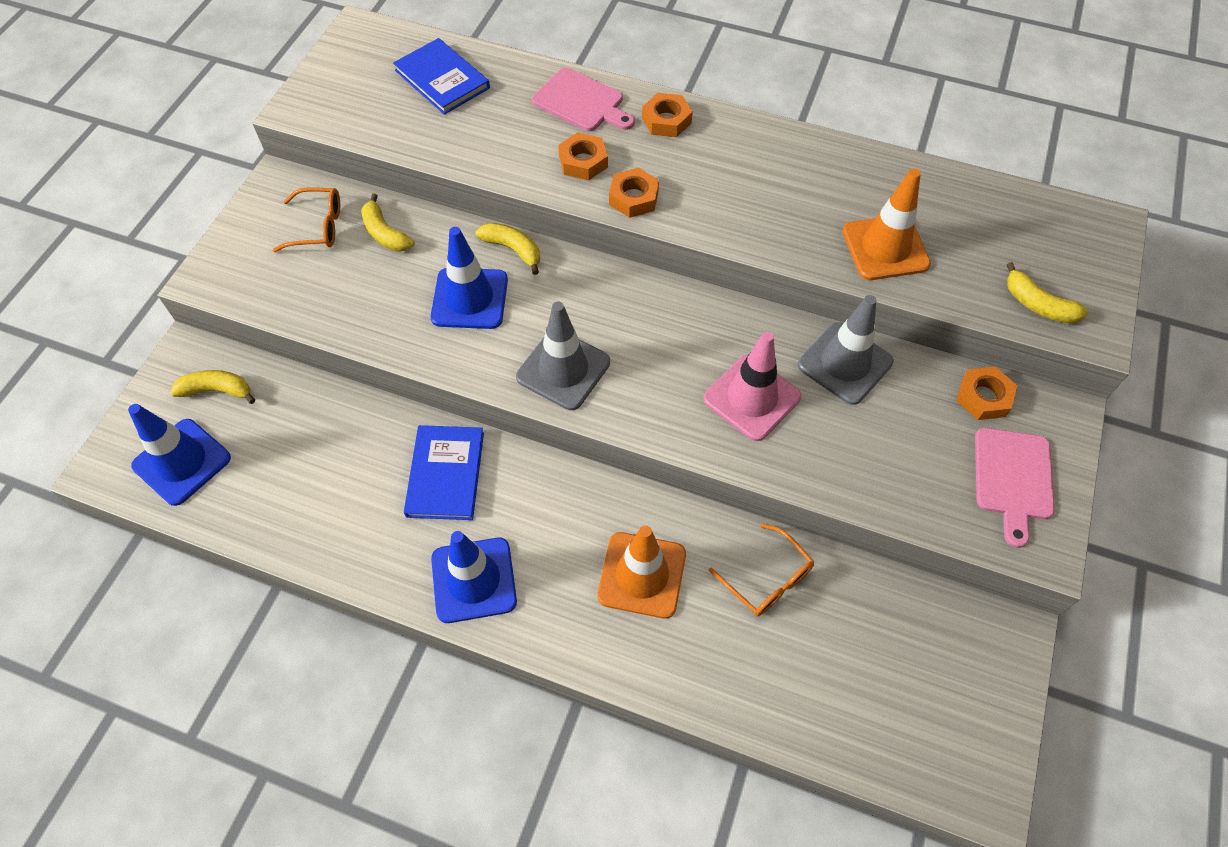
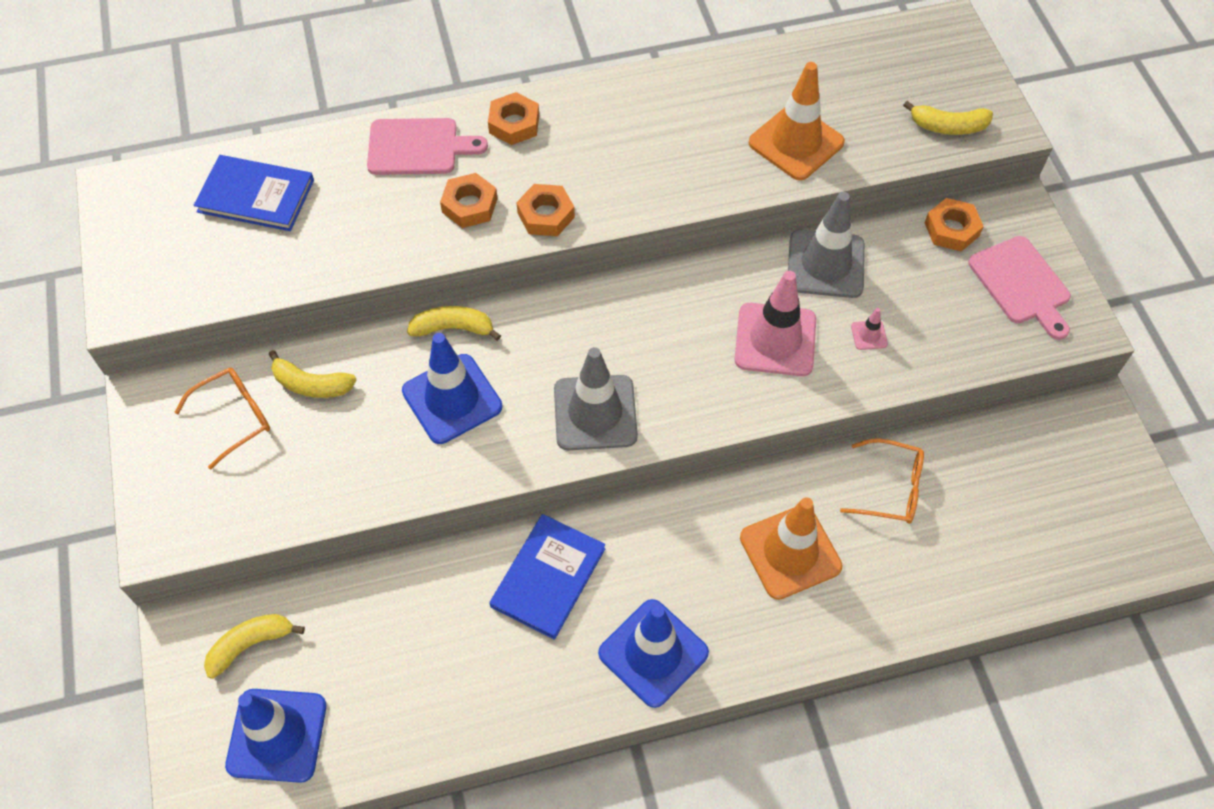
camera: 35 degrees left, 0 degrees up
(446, 474) = (548, 577): blue book -> blue book turned 60 degrees clockwise
(835, 440) = (869, 335): none -> pink traffic cone

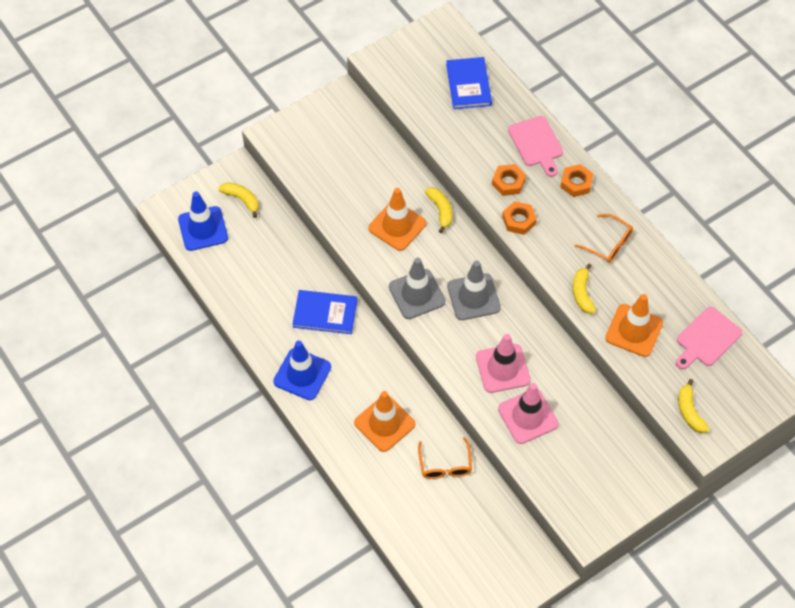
camera: 70 degrees right, 0 degrees up
(235, 417) = (346, 137): orange glasses -> orange glasses (608, 244)
(311, 384) = (379, 161): yellow banana -> yellow banana (582, 293)
(452, 399) = (397, 226): blue traffic cone -> orange traffic cone
(825, 264) = (569, 381): grey traffic cone -> grey traffic cone (473, 297)
(869, 335) = (528, 416): pink traffic cone -> pink traffic cone, size x2.41
(951, 229) = (628, 445): orange nut -> none
(1021, 284) = (604, 493): pink cutting board -> pink cutting board (706, 339)

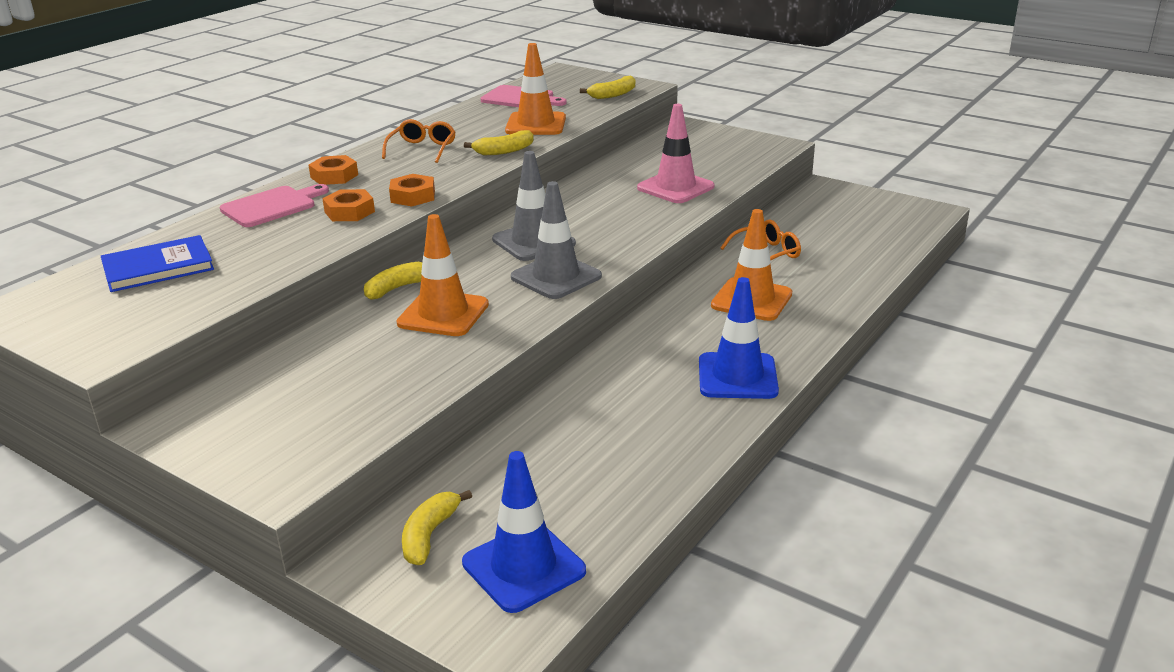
camera: 110 degrees left, 30 degrees down
(325, 313) = (618, 383): blue book -> none
(502, 368) = (625, 209): pink traffic cone -> none

